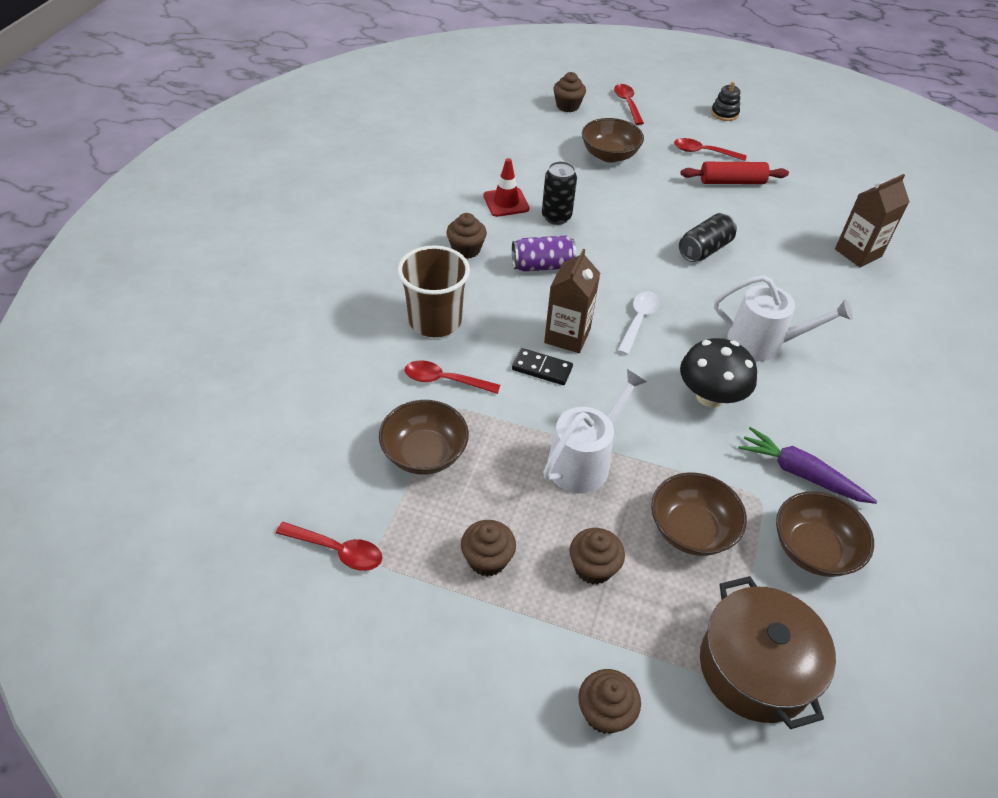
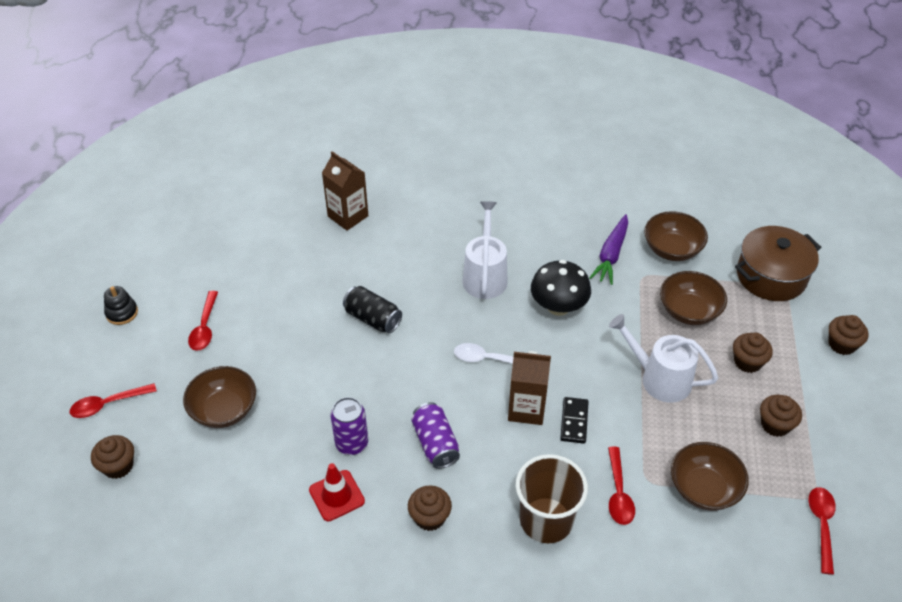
camera: 100 degrees left, 0 degrees up
(556, 217) = (352, 443): black can -> purple can
(732, 182) = (256, 302): red rolling pin -> none

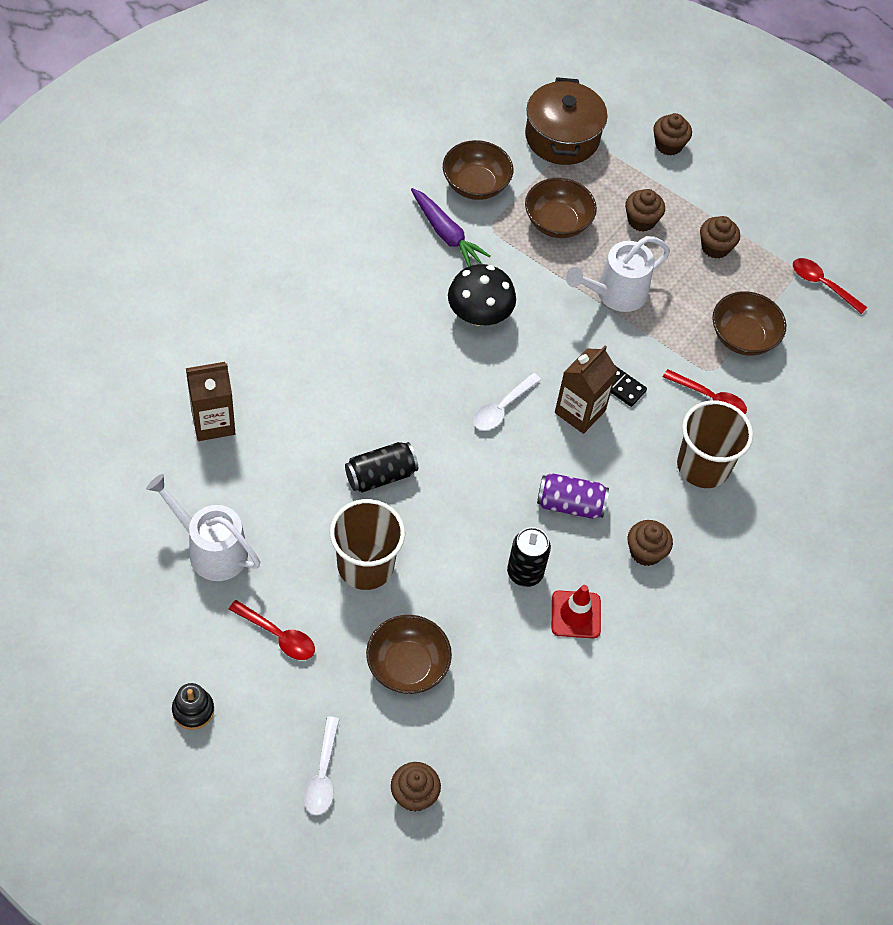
camera: 65 degrees left, 10 degrees up
(108, 404) = (322, 775): red spoon -> white spoon
(292, 346) = (365, 565): none -> brown cup
(352, 443) = (525, 573): purple can -> black can
(485, 276) = (396, 350): white watering can -> white watering can (211, 550)

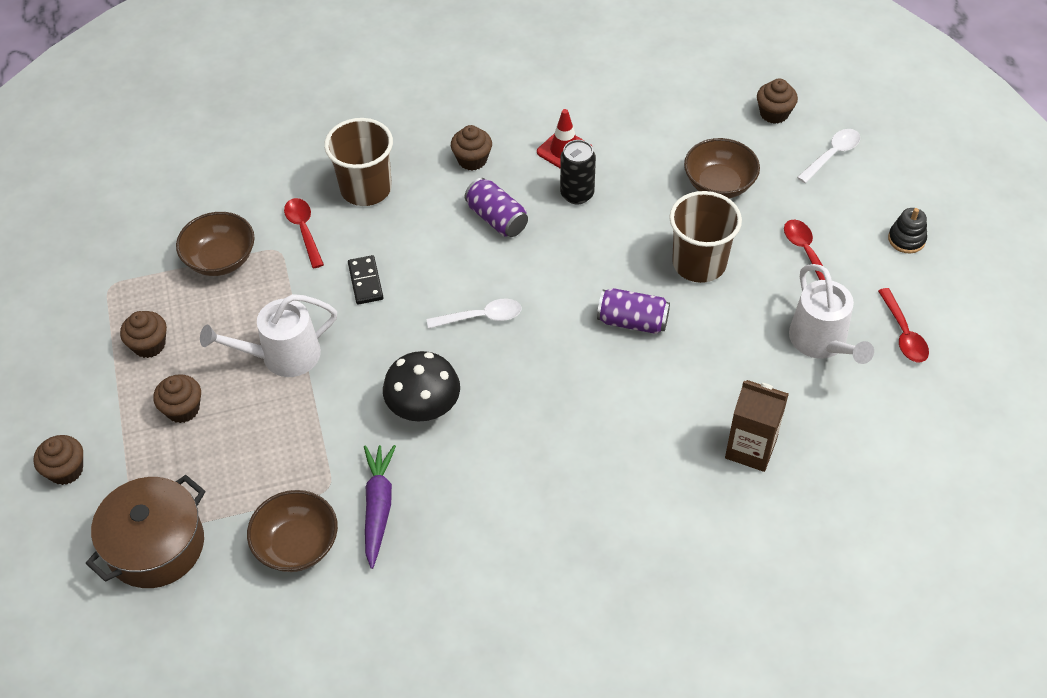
camera: 135 degrees left, 5 degrees down
(380, 475) = (632, 321): black can -> purple can
(557, 222) = (261, 454): brown bowl -> none
(580, 412) = (419, 279): brown carton -> none
(615, 293) = (283, 356): white watering can -> white watering can turned 150 degrees clockwise
(822, 284) = (103, 262): red spoon -> red spoon (903, 334)

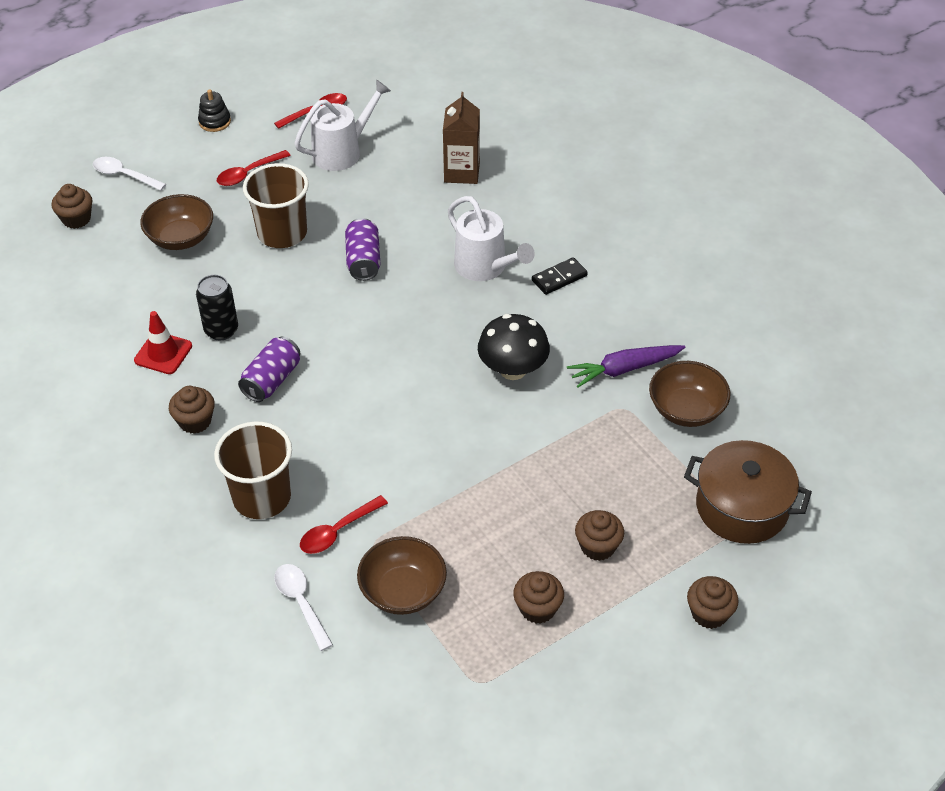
camera: 110 degrees left, 5 degrees down
(283, 356) = (502, 490): white watering can -> white watering can (485, 267)
(365, 281) = (387, 456): black domino -> black domino (559, 278)
(481, 317) = (397, 359): white spoon -> white spoon (301, 603)

